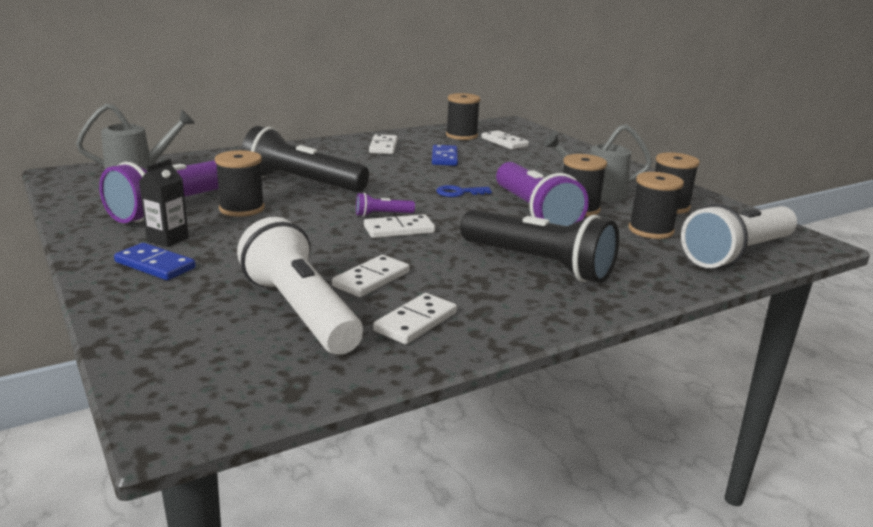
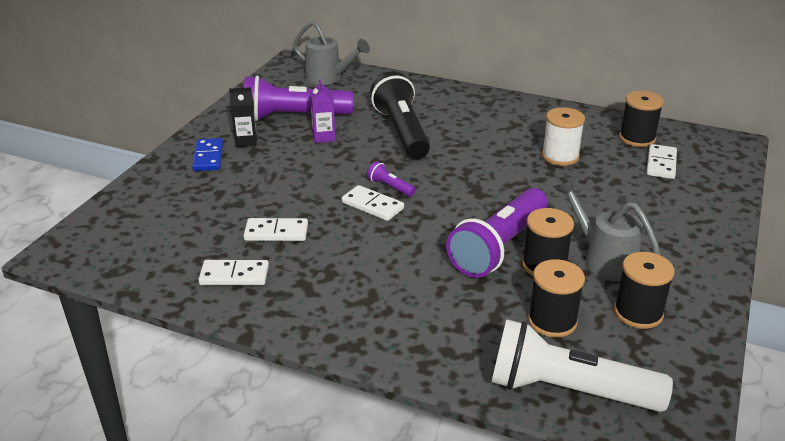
camera: 55 degrees right, 10 degrees up
(242, 209) = (323, 137): black spool -> purple carton
(300, 311) = (203, 230): white flashlight -> none
(383, 147) = (536, 122): white domino -> none
(444, 158) = (560, 156): blue domino -> white spool
(459, 193) = (487, 197): blue key -> none
(538, 264) = (391, 288): black flashlight -> none

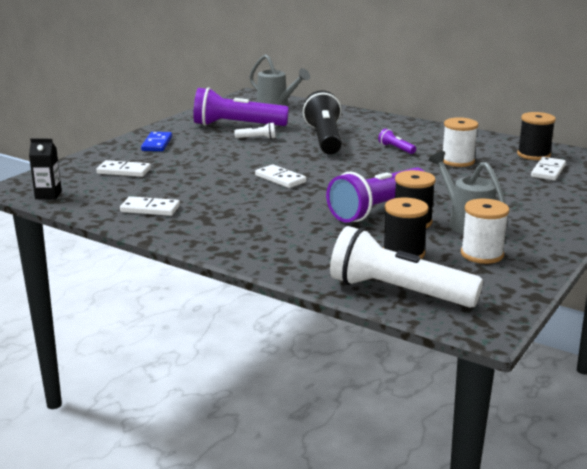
camera: 10 degrees right, 10 degrees down
(246, 141) = (191, 137): black carton -> black carton (48, 195)
(276, 232) = (194, 188): white domino -> white domino (124, 171)
(323, 137) = (257, 138): purple carton -> white flashlight
(390, 187) = (300, 169): purple flashlight -> purple flashlight (396, 149)
(638, 313) = (482, 254): black spool -> white spool

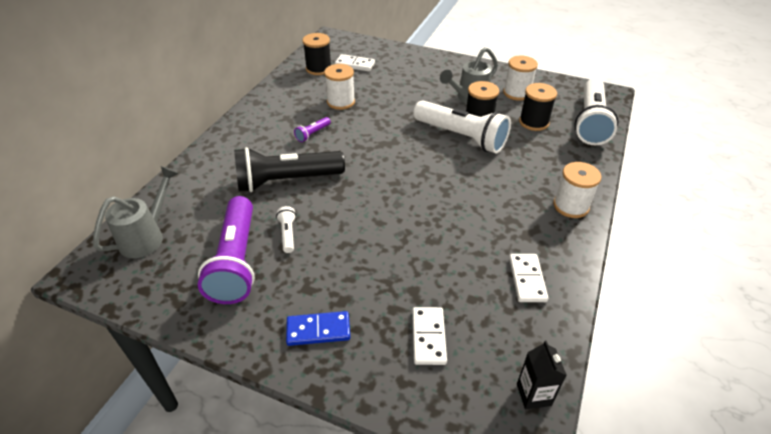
camera: 100 degrees left, 20 degrees up
(232, 245) = (571, 206): none -> white spool
(280, 179) = (413, 198): white domino -> none
(378, 209) = (461, 137): purple flashlight -> white flashlight

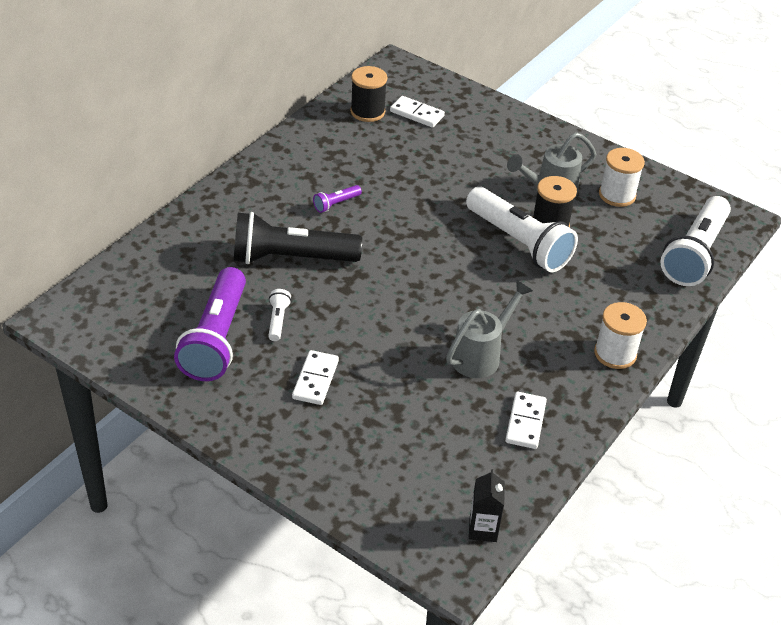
camera: 10 degrees right, 0 degrees up
(147, 236) = (126, 292): grey watering can -> grey watering can (481, 355)
(318, 330) = (286, 425): blue domino -> none
(341, 102) = (383, 166): white spool -> none
(428, 337) = (397, 455): white domino -> white domino (315, 379)
(534, 122) = (620, 240): black spool -> none

